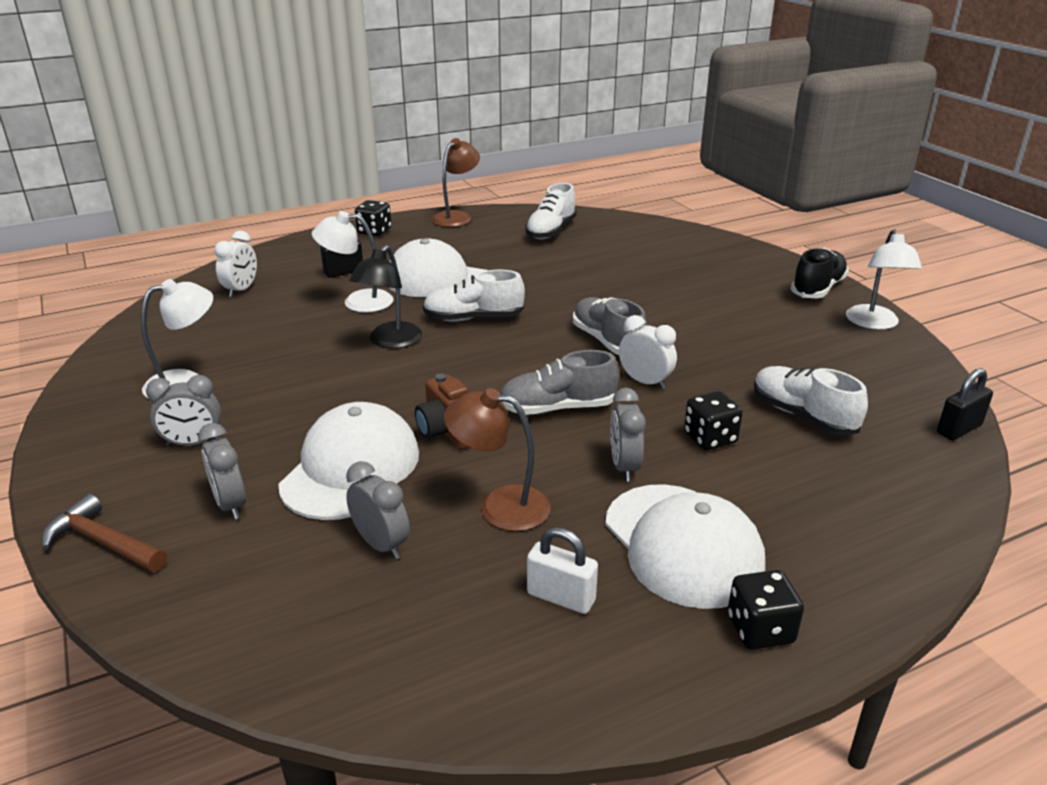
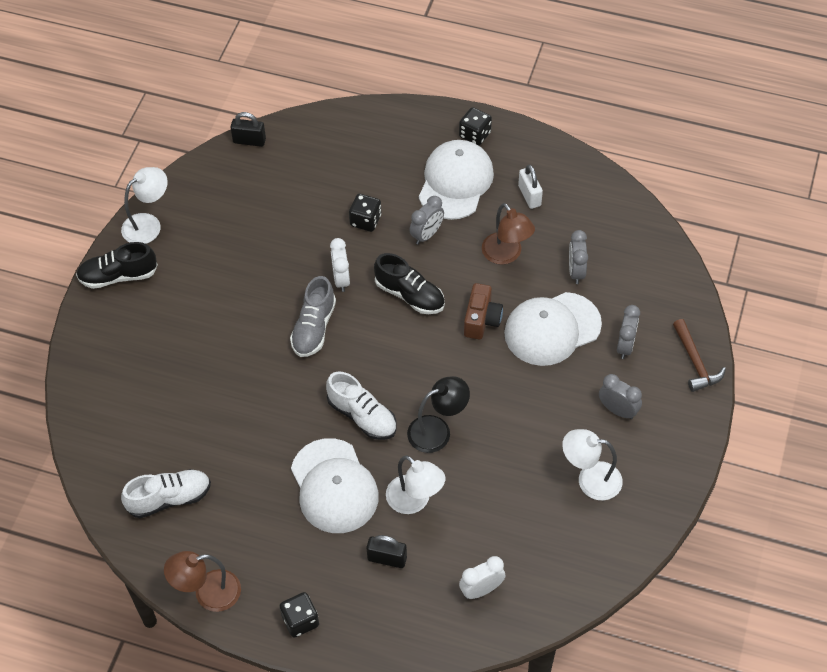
camera: 135 degrees left, 25 degrees up
(557, 408) = (410, 295): grey shoe -> black shoe
(802, 416) = (302, 200): white shoe -> none

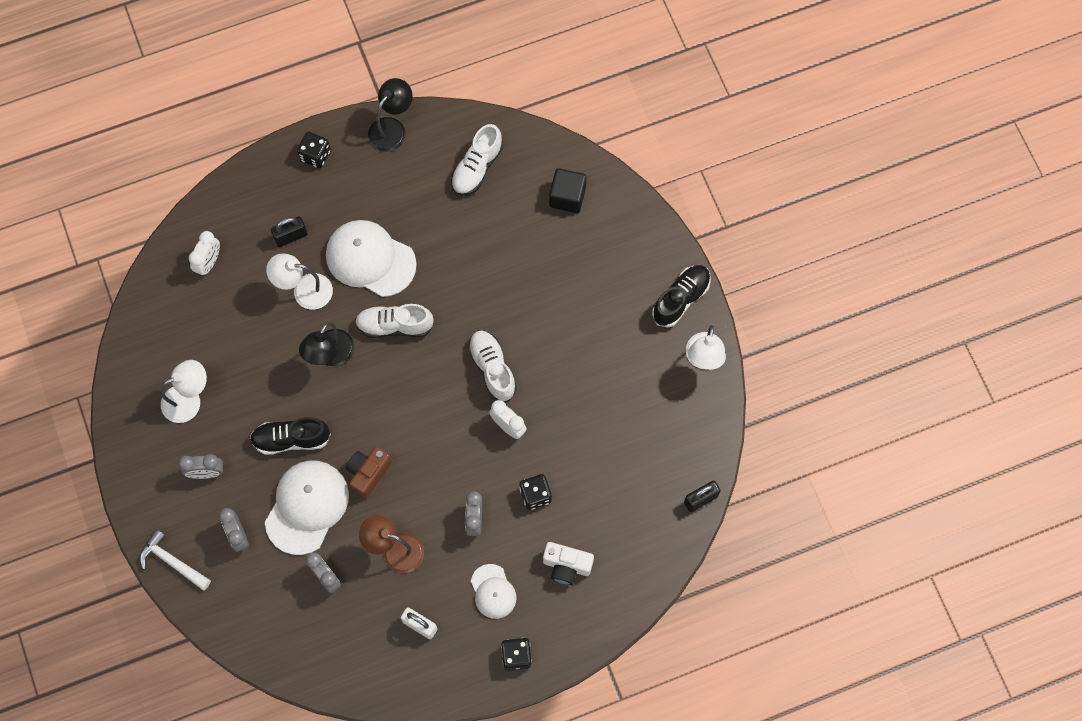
camera: 140 degrees right, 15 degrees up
(121, 417) = (567, 197): none -> black cube
(208, 593) = (392, 128): brown lamp -> black lamp
(314, 328) = (492, 369): grey shoe -> white shoe
(386, 163) = (566, 566): none -> white camera
(410, 295) = (442, 453): black shoe -> black shoe (291, 439)
(455, 182) = (493, 591): white cap -> white cap, size x0.56
(481, 320) = (368, 473): brown camera -> brown camera turned 60 degrees clockwise
(695, 362) = (172, 562): brown hammer -> white hammer

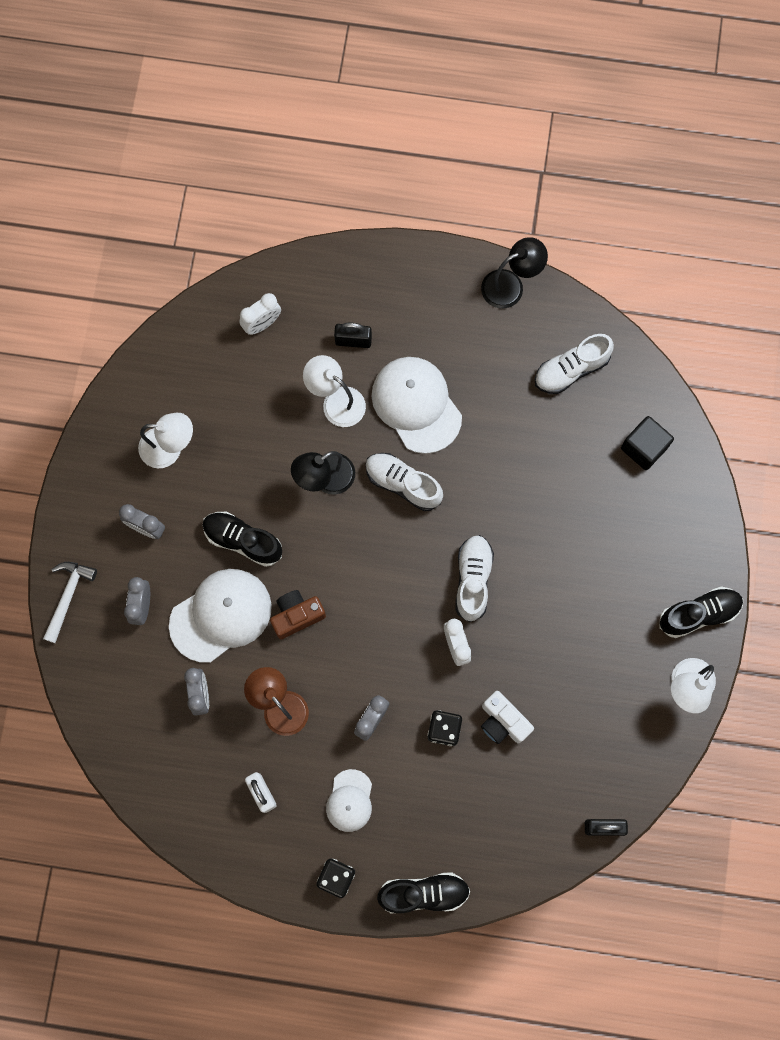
camera: 30 degrees right, 5 degrees up
(172, 562) = (68, 596): white hammer -> white hammer turned 45 degrees clockwise
(315, 155) = (421, 272): black dice -> none
(566, 566) = (434, 817): white camera -> white camera (503, 721)
(591, 628) = (424, 893): none -> black shoe

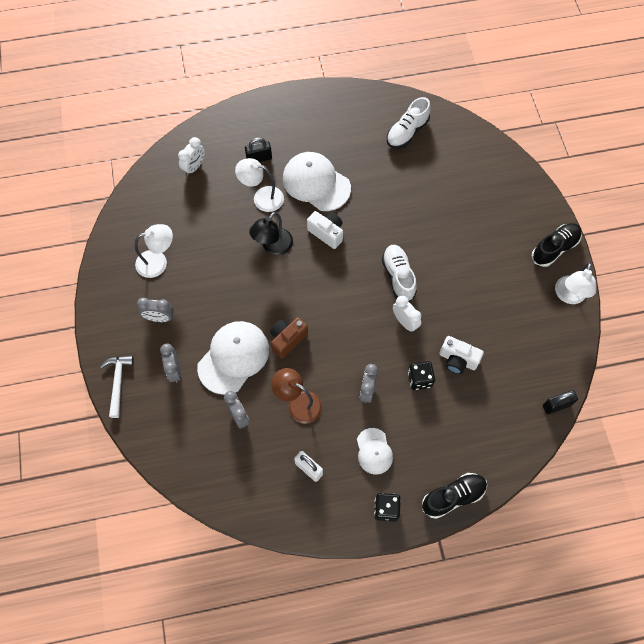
camera: 20 degrees left, 10 degrees down
(243, 541) = (231, 304): black shoe -> none
(403, 484) = (327, 233): white shoe -> white camera
(510, 285) = (347, 96): black lamp -> none
(643, 448) = (473, 162): black cube -> none

